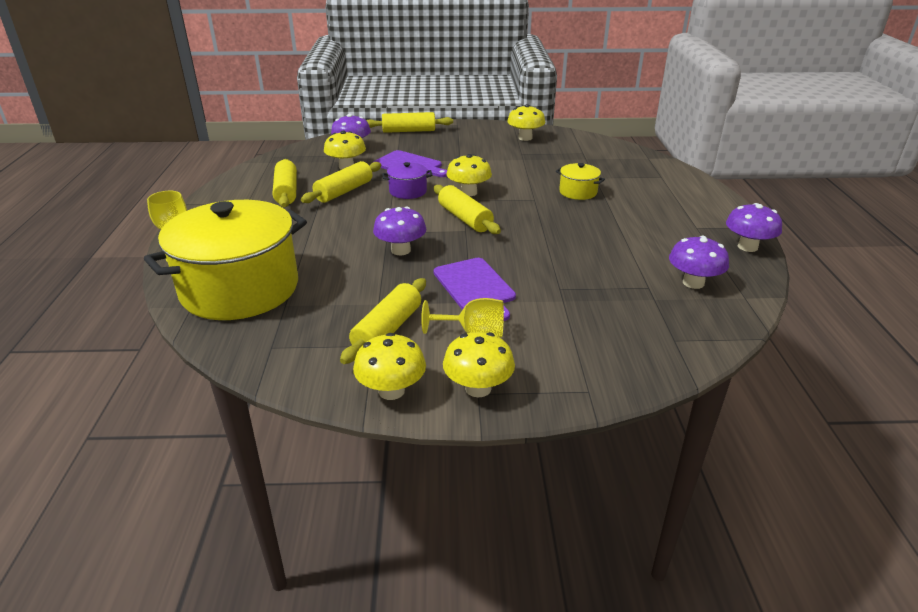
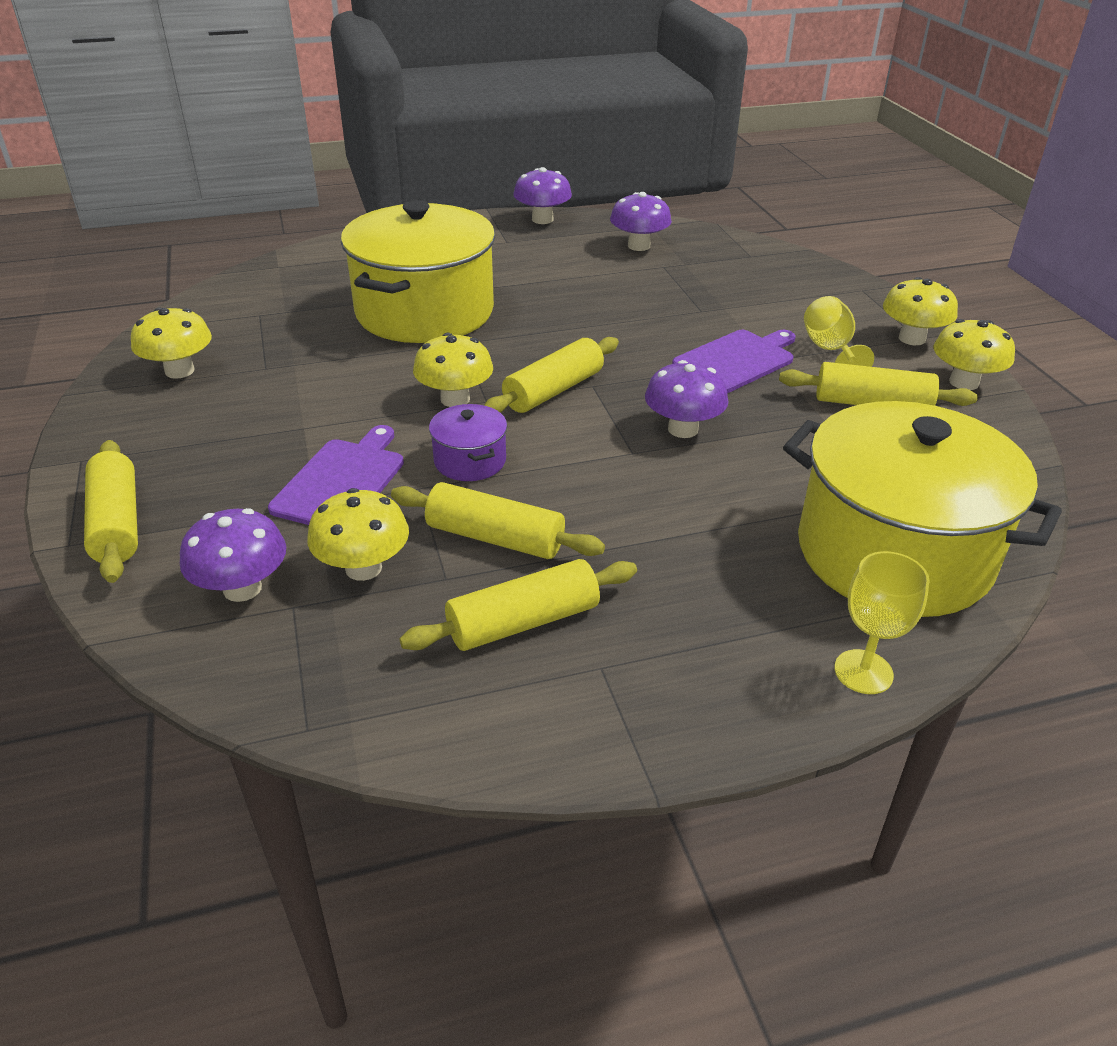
camera: 105 degrees left, 5 degrees up
(578, 192) = (425, 312): yellow pot -> yellow pot, size x2.38

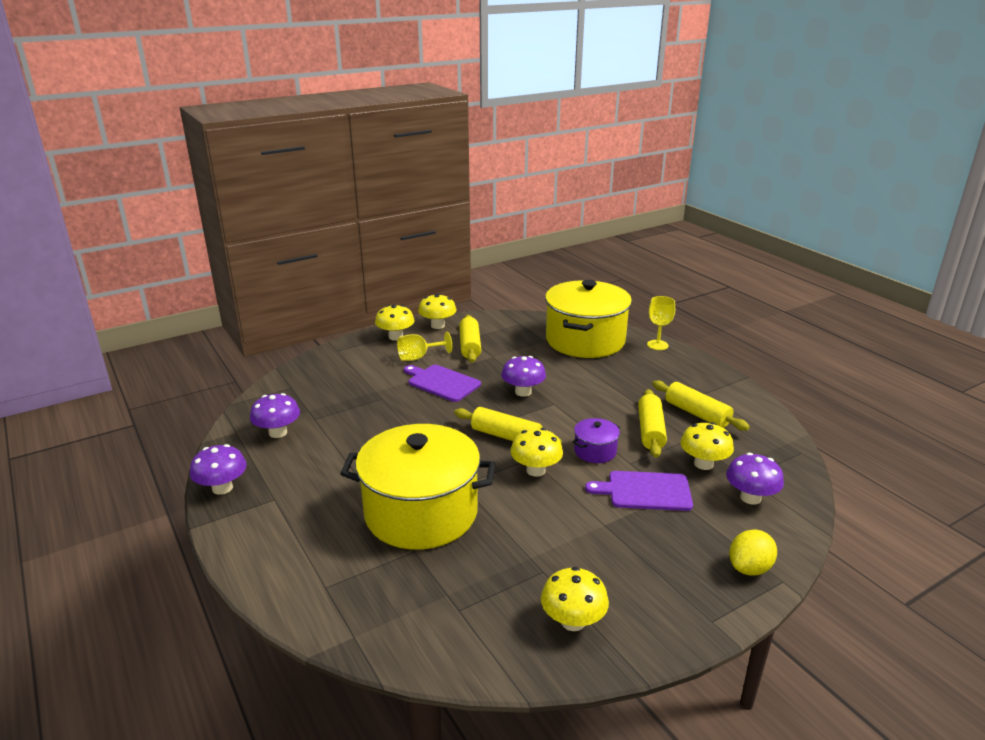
camera: 105 degrees left, 10 degrees down
(117, 523) = (749, 568): yellow rolling pin -> yellow lemon

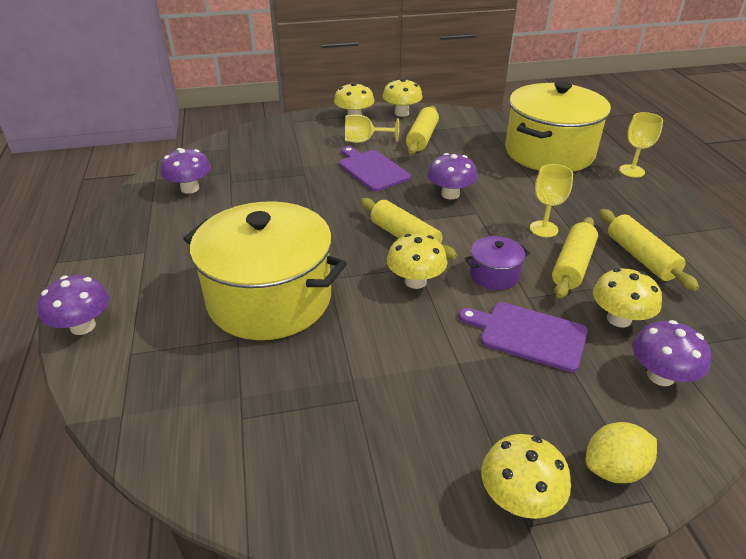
camera: 20 degrees right, 10 degrees up
(222, 488) = (108, 230): purple mushroom -> purple mushroom (83, 326)
(573, 621) = (356, 470): yellow mushroom -> yellow mushroom (519, 498)
(614, 406) = (543, 229): none -> yellow goblet

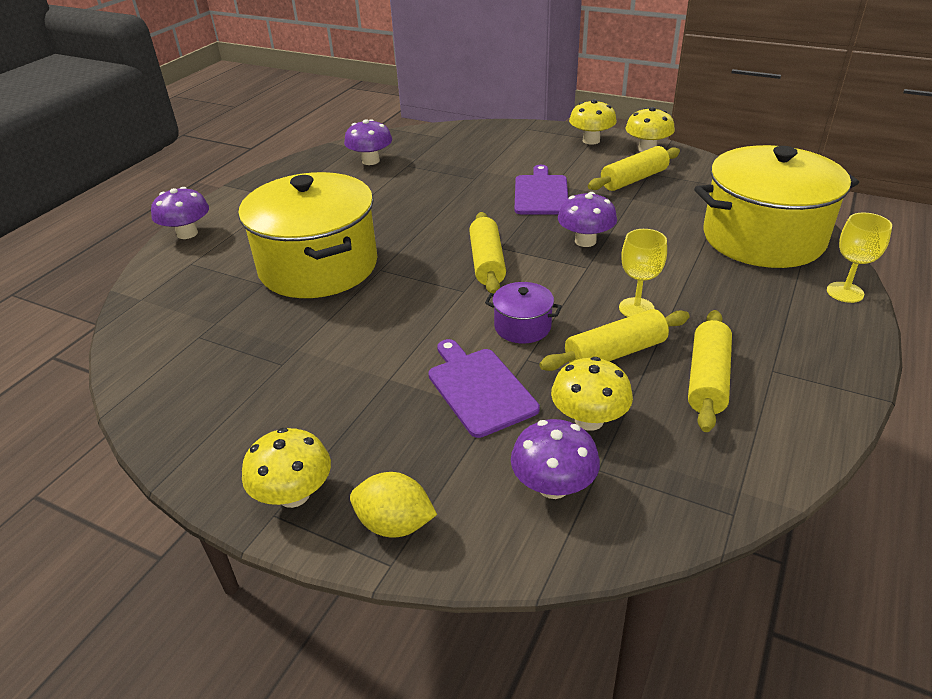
camera: 40 degrees right, 0 degrees up
(364, 141) = (570, 165): yellow goblet -> none
(415, 281) = (445, 301): yellow mushroom -> none

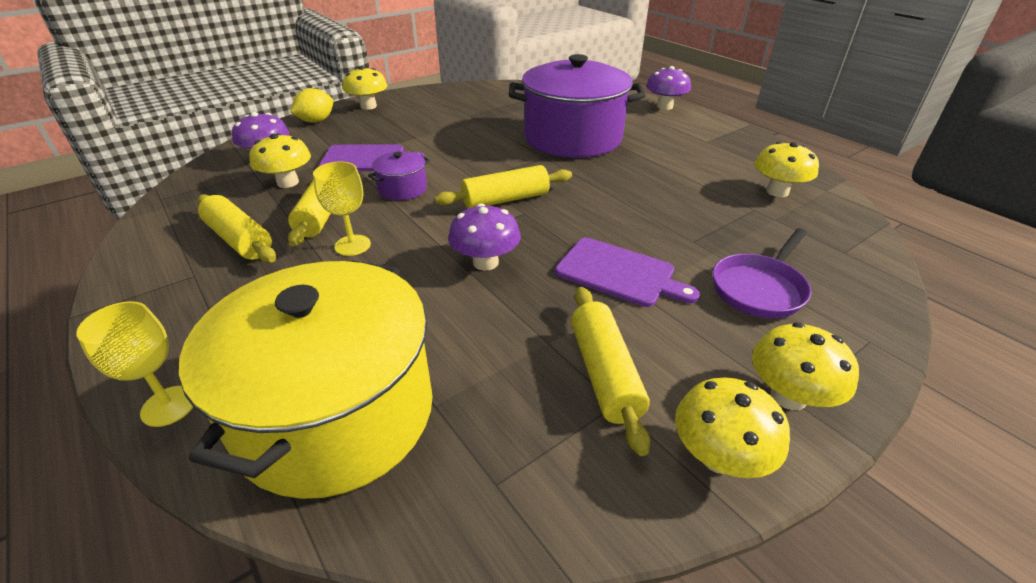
camera: 115 degrees right, 0 degrees up
(318, 266) = (572, 138): yellow pot -> purple pot
(370, 161) = (777, 191): purple mushroom -> yellow mushroom
(487, 262) = (505, 199): yellow rolling pin -> yellow rolling pin turned 45 degrees counterclockwise
(509, 154) = (759, 288): none -> purple pan

